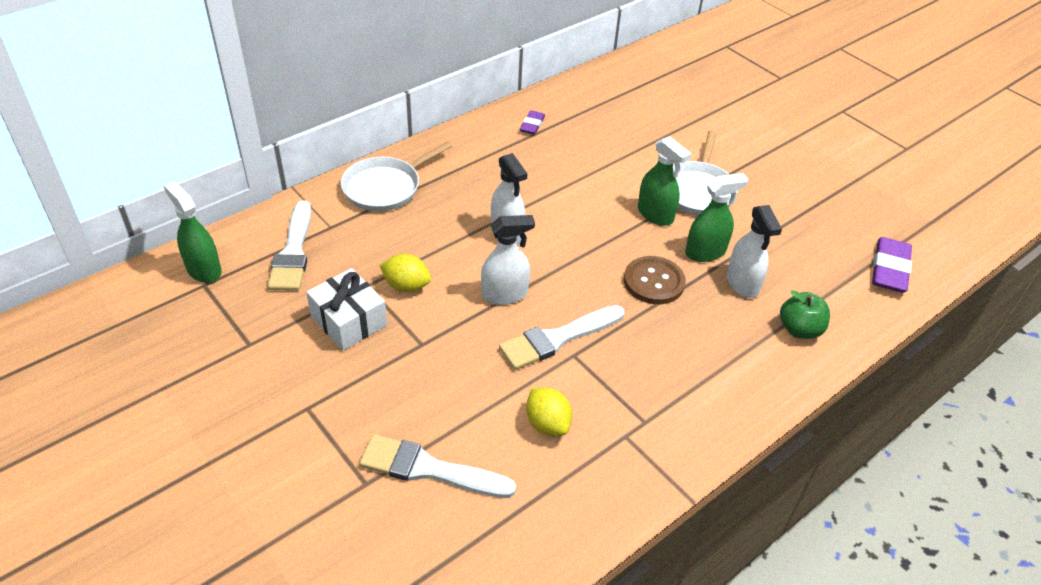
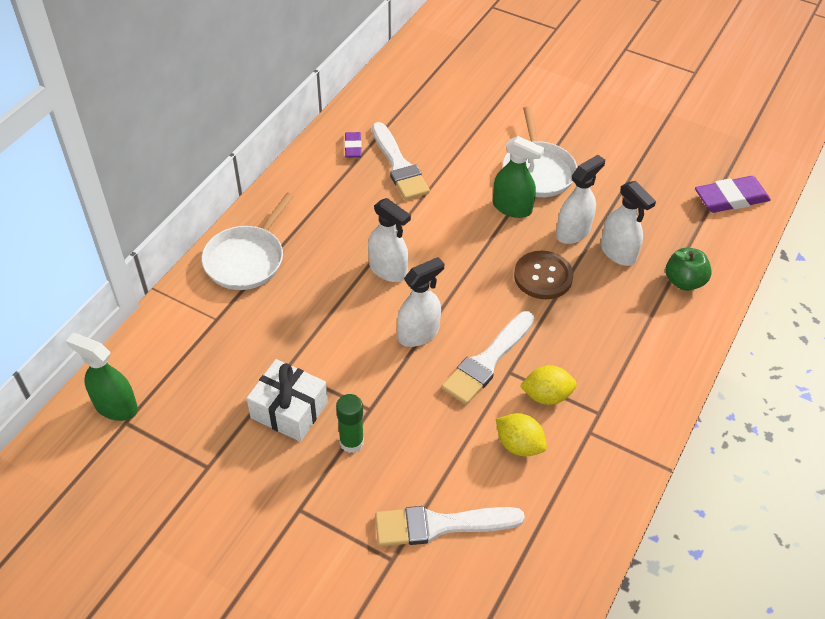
camera: 20 degrees left, 5 degrees up
(293, 251) = (194, 357): white brush -> white brush (399, 165)
(388, 367) = (351, 442): none -> green glue stick
(406, 286) = (324, 356): yellow lemon -> yellow lemon (546, 396)
(705, 252) = (573, 232): green spray bottle -> white spray bottle
(889, 269) = (731, 198): purple eraser -> purple eraser turned 75 degrees clockwise

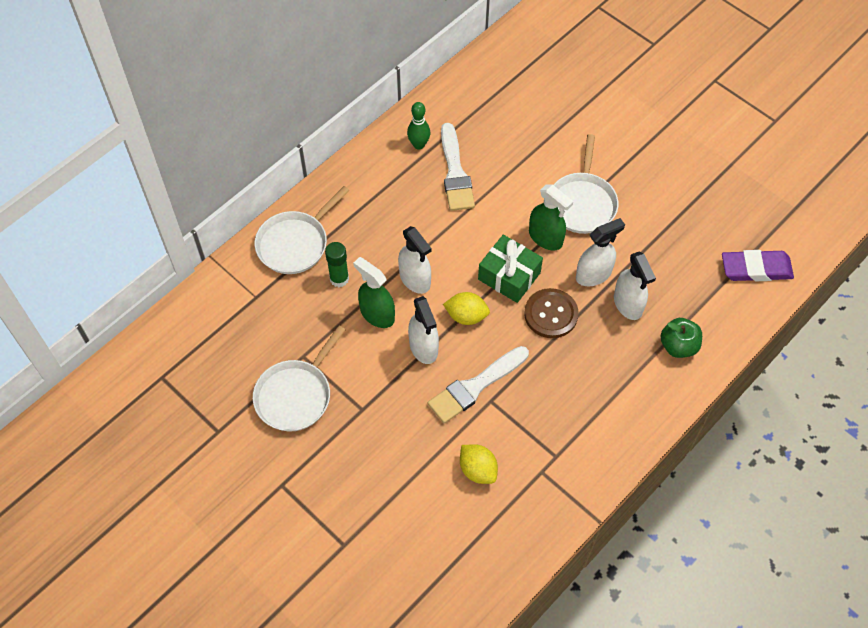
camera: 15 degrees right, 10 degrees up
(116, 406) = (157, 361): green spray bottle -> green spray bottle (377, 314)
(289, 410) = (295, 395): white gift -> white pan
(351, 442) = (339, 436): green glue stick -> green glue stick (339, 279)
(353, 147) = (419, 145): purple eraser -> green bowling pin
(418, 333) = (423, 347): white spray bottle -> white spray bottle turned 90 degrees clockwise
(440, 525) = (391, 525): white brush -> none
(487, 249) = (509, 276): none -> green gift
(546, 396) = (516, 430): yellow lemon -> yellow lemon (466, 316)

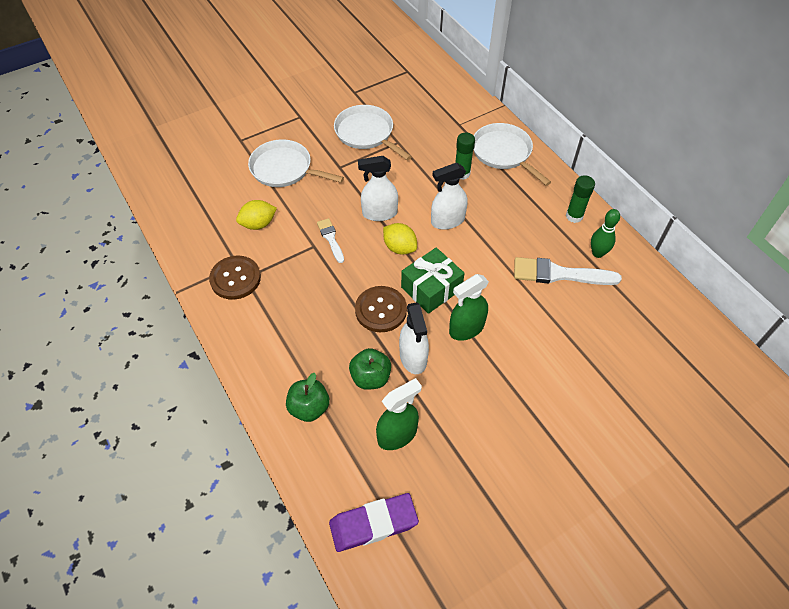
camera: 105 degrees right, 5 degrees down
(374, 168) = (574, 216): none -> green glue stick
(377, 314) = (420, 190): green spray bottle -> green spray bottle (397, 435)
(466, 316) = (399, 248): yellow lemon -> yellow lemon turned 75 degrees counterclockwise
(475, 386) = (331, 239): white brush -> white brush, size x0.56
(561, 466) = (235, 278): none -> brown button
(582, 203) = (501, 372): white pan -> white pan (284, 169)
(628, 304) = (370, 377): white spray bottle -> green apple
(756, 269) = (373, 524): purple eraser -> purple eraser turned 60 degrees clockwise

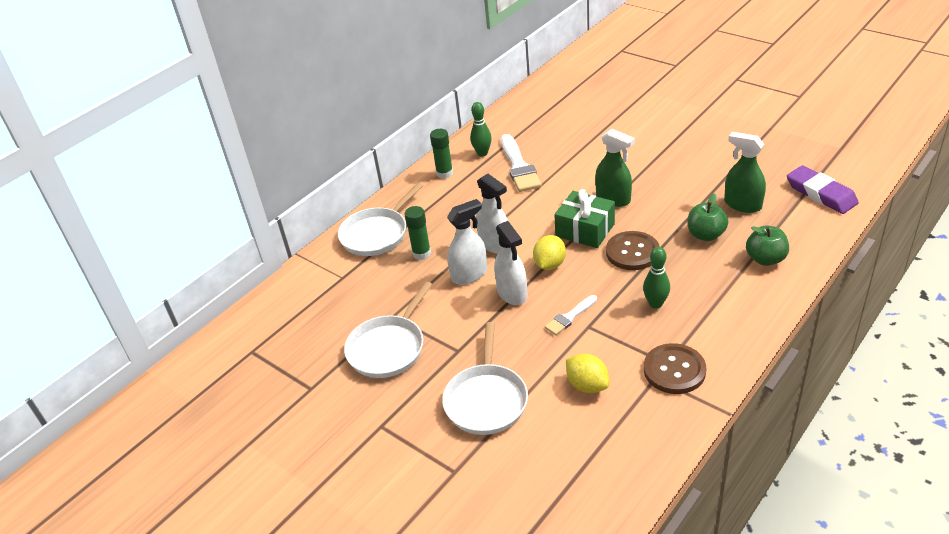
camera: 105 degrees left, 15 degrees down
(309, 298) = (655, 304): none -> green bowling pin
(413, 357) = (666, 218): white spray bottle -> white spray bottle (469, 274)

